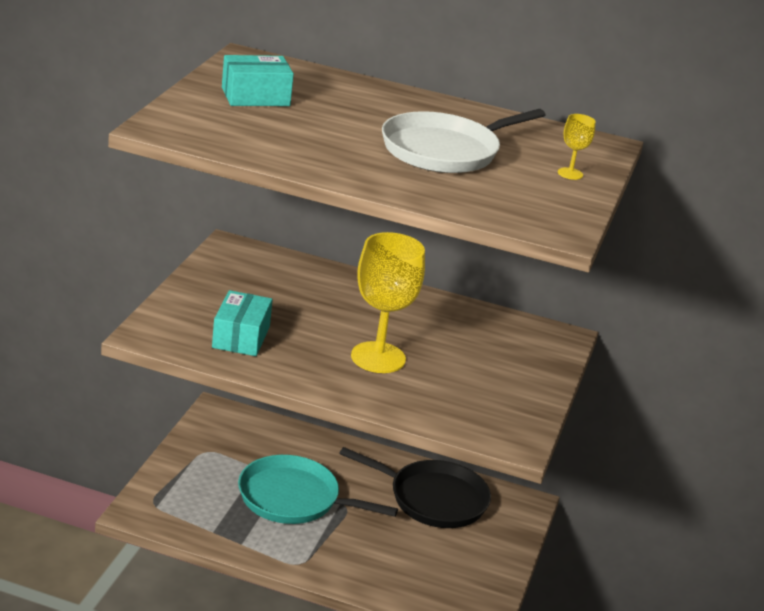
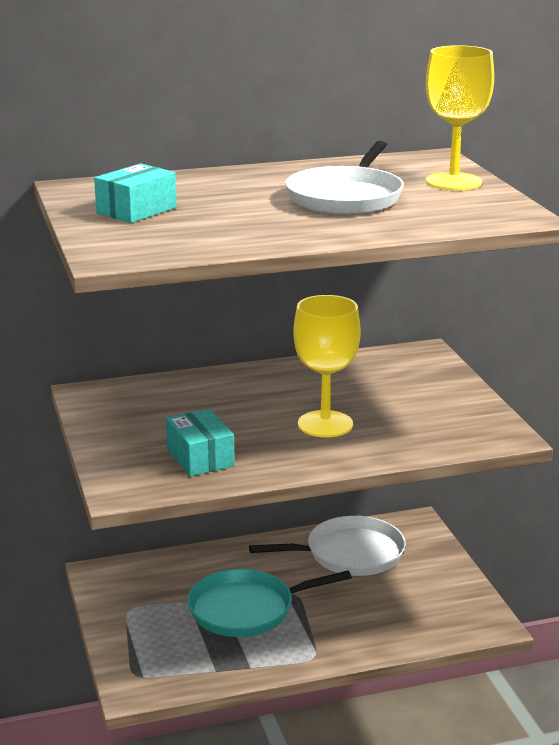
camera: 30 degrees left, 5 degrees down
(433, 499) = (349, 554): black pan -> white pan
(570, 174) = (453, 182): yellow goblet -> yellow goblet, size x2.30

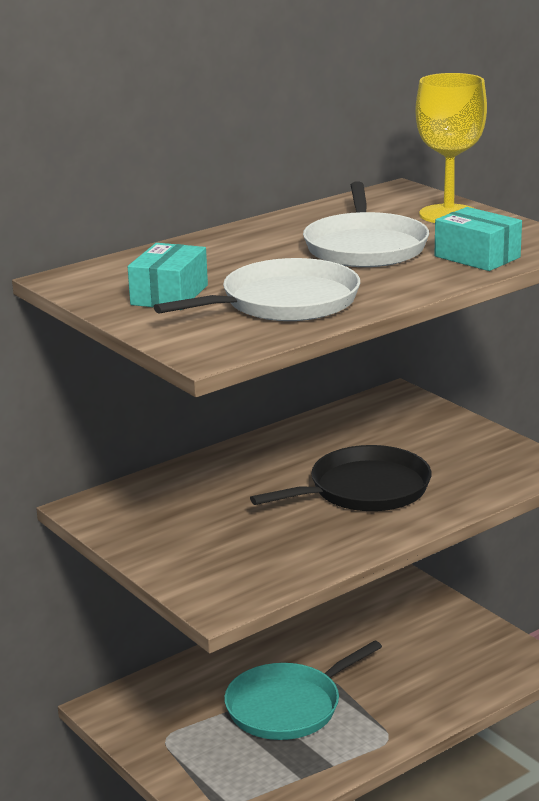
camera: 20 degrees left, 0 degrees up
(200, 457) = (268, 551): turquoise box -> turquoise box (477, 257)
(325, 424) = (364, 489): yellow goblet -> black pan
(349, 554) = (352, 624): white pan -> white pan (284, 302)

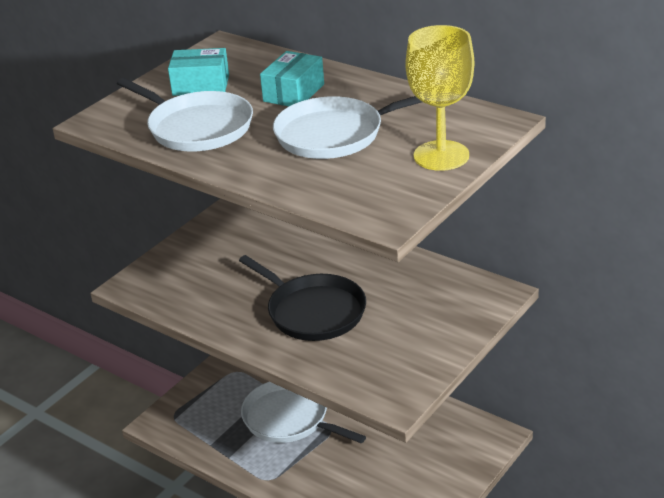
camera: 75 degrees right, 10 degrees up
(288, 707) = (289, 419): turquoise pan -> white pan
(477, 257) = (330, 187): turquoise box -> turquoise box (294, 93)

